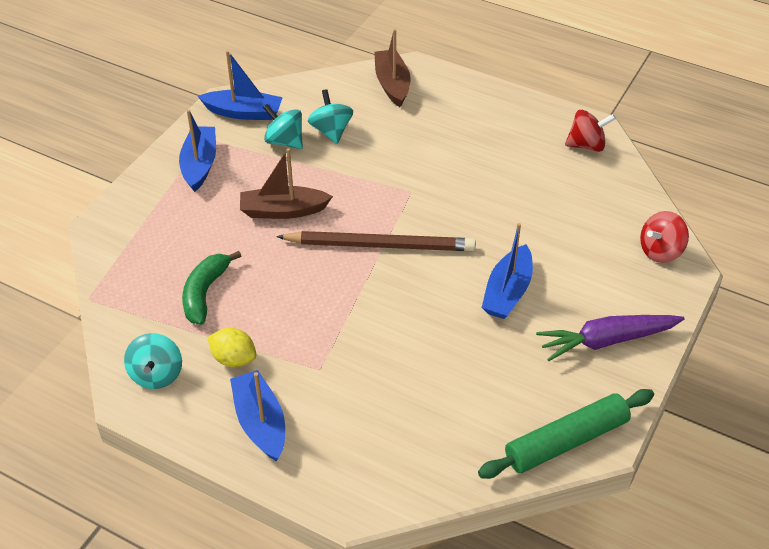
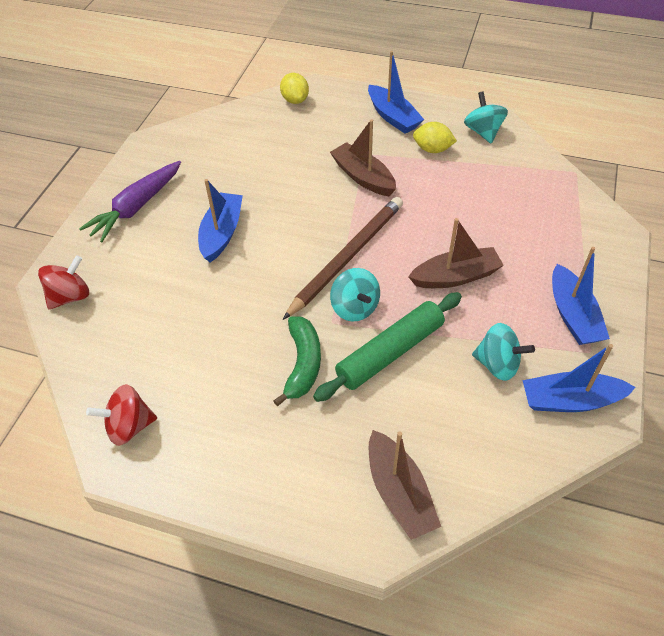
camera: 170 degrees right, 5 degrees up
(205, 293) = (483, 191): green banana -> green banana (302, 364)
(331, 131) = (449, 390): turquoise spinning top -> turquoise spinning top (354, 308)
(333, 334) = (363, 177): none -> brown boat
(380, 245) = (347, 257): brown pencil -> brown pencil turned 135 degrees clockwise
(389, 483) = (295, 100): none -> yellow lemon
(566, 441) = (176, 138): green rolling pin -> green rolling pin (390, 352)
(607, 341) = (137, 207): purple carrot -> purple carrot turned 150 degrees clockwise

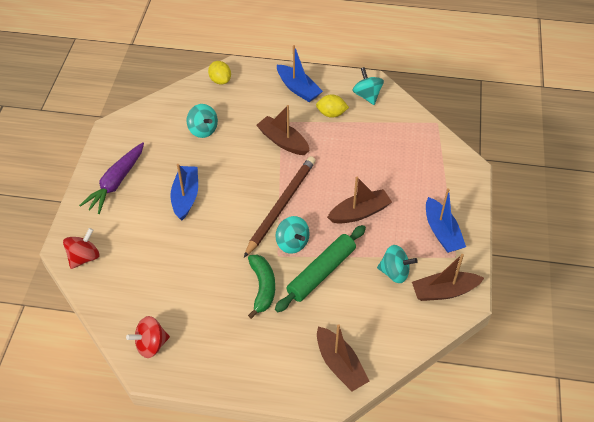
camera: 10 degrees left, 0 degrees up
(261, 155) = (203, 130): none -> turquoise spinning top
(570, 400) = (444, 291): blue boat -> brown boat

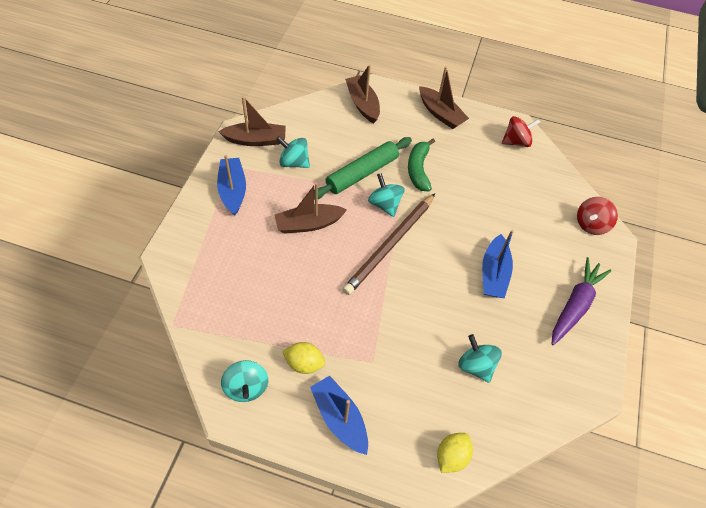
camera: 175 degrees left, 5 degrees up
(220, 80) = (451, 456): yellow lemon -> yellow lemon turned 60 degrees clockwise
(283, 141) = (375, 329): brown boat -> brown boat (440, 114)

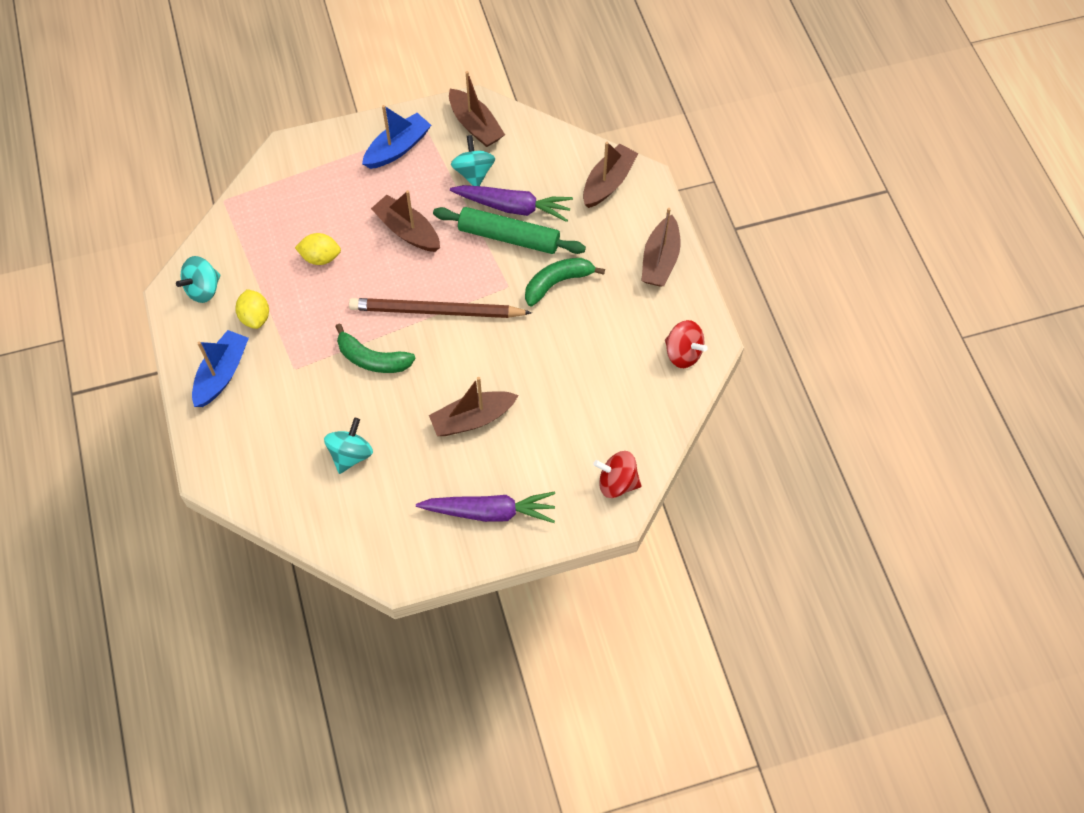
camera: 60 degrees right, 5 degrees up
(340, 158) = (513, 207): none -> purple carrot
(385, 204) = (484, 279): turquoise spinning top -> none
(402, 305) = (372, 359): none -> green banana
(451, 456) = (244, 479): yellow lemon -> yellow lemon (320, 257)
(494, 273) = (472, 419): blue boat -> brown boat

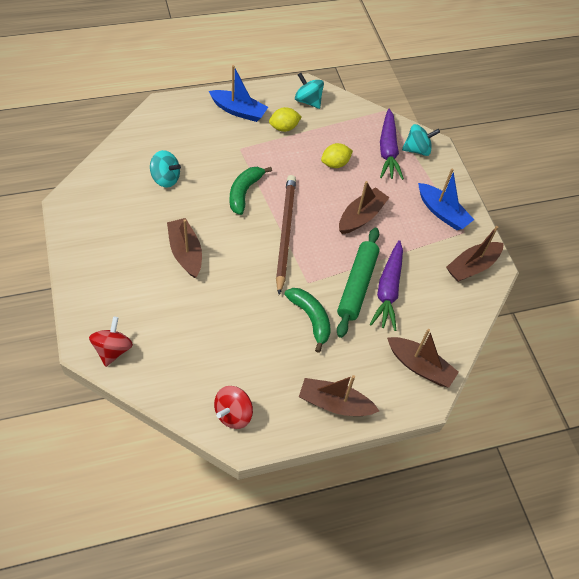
camera: 85 degrees right, 5 degrees down
(320, 257) = (335, 164): yellow lemon -> yellow lemon turned 60 degrees clockwise
(474, 173) = (421, 263): turquoise spinning top -> turquoise spinning top (417, 150)
(489, 512) = (103, 260): purple carrot -> purple carrot (388, 150)

